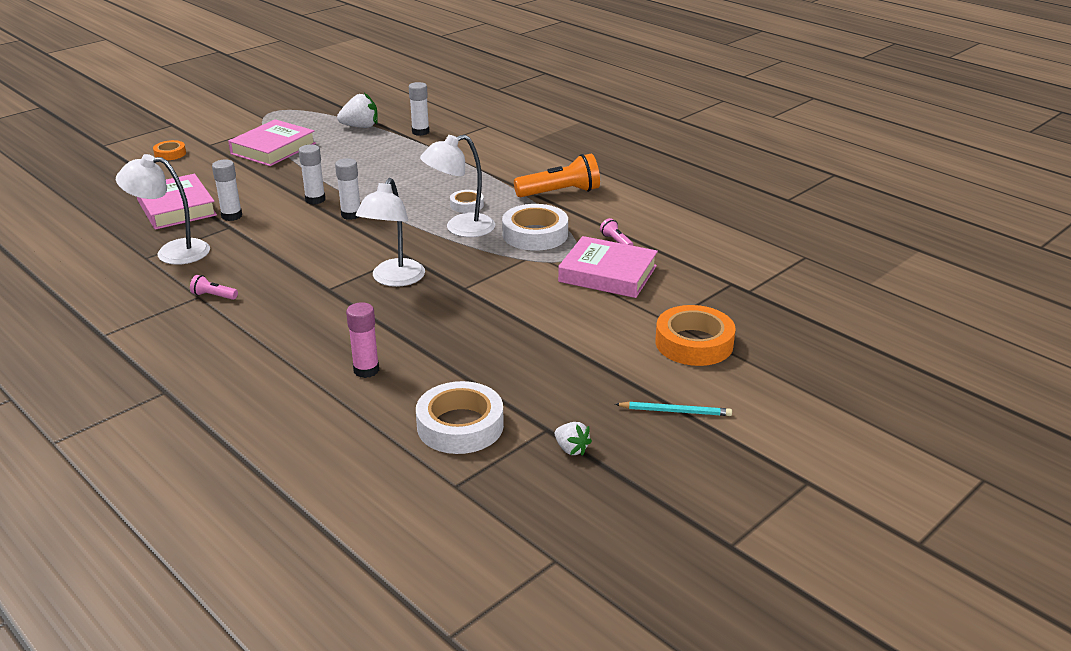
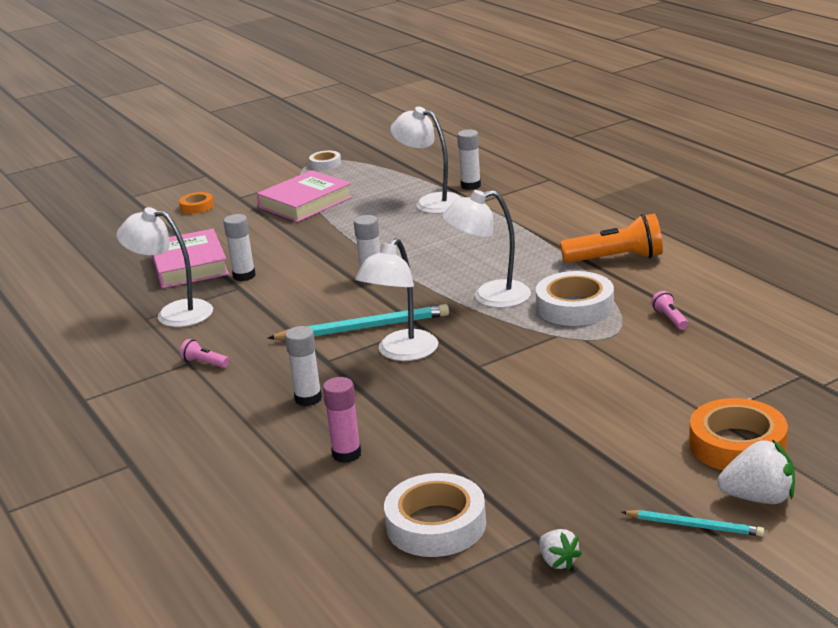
camera: 15 degrees right, 5 degrees down
(315, 200) = (336, 260): white glue stick -> white glue stick (308, 399)
(354, 259) = (363, 328): none -> turquoise pencil
(360, 127) = (405, 179): white strawberry -> white strawberry (758, 498)
(388, 147) = (430, 202): none -> white lamp
(467, 205) = (503, 270): white tape -> white tape (325, 164)
(607, 274) = (650, 356): pink book -> none

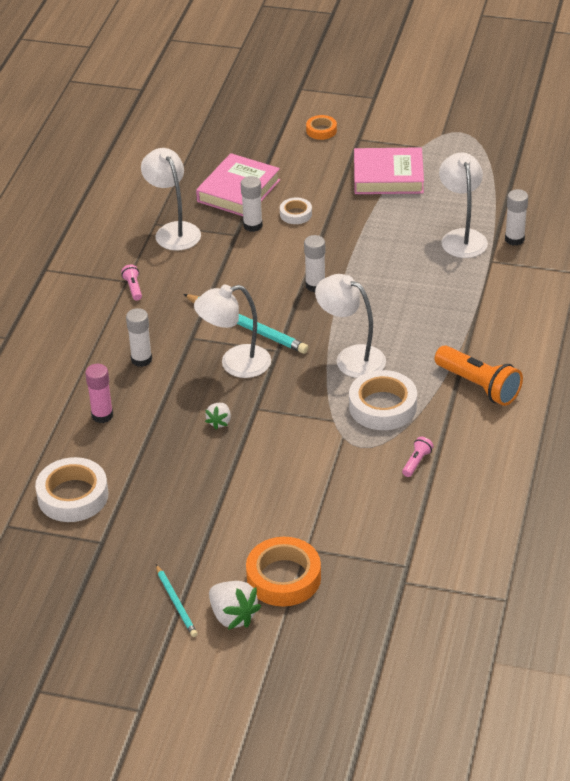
camera: 45 degrees right, 15 degrees up
(325, 164) = (462, 141): white tape -> white tape (296, 214)
(558, 561) = (87, 565): white strawberry -> white strawberry (219, 422)

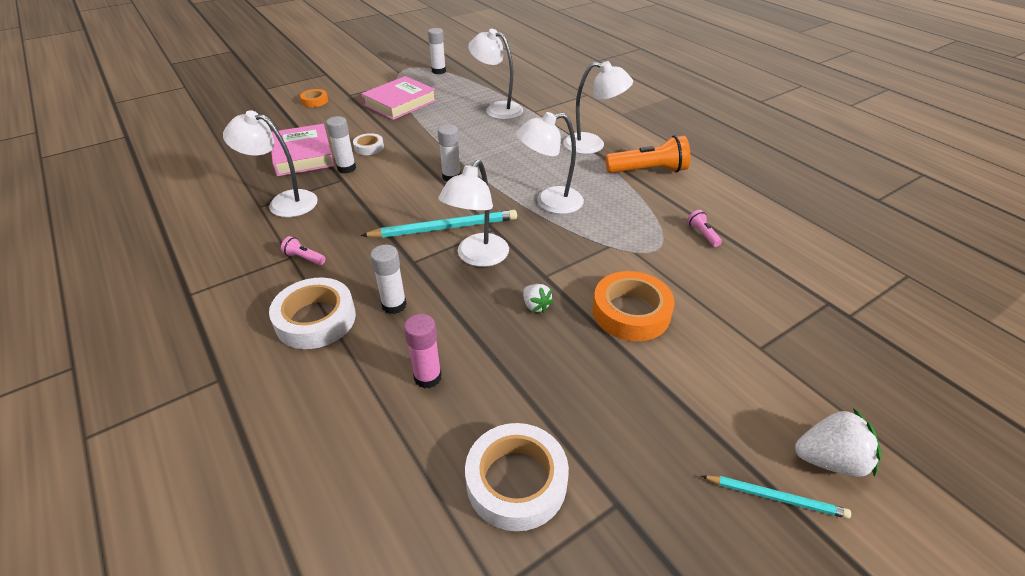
camera: 50 degrees left, 0 degrees up
(283, 577) = (792, 386): orange tape -> orange tape (631, 312)
(382, 406) = (621, 217): white tape -> white tape (316, 319)
(478, 330) = (592, 145): none -> white lamp
(514, 239) = (527, 96): white glue stick -> white glue stick (438, 71)

